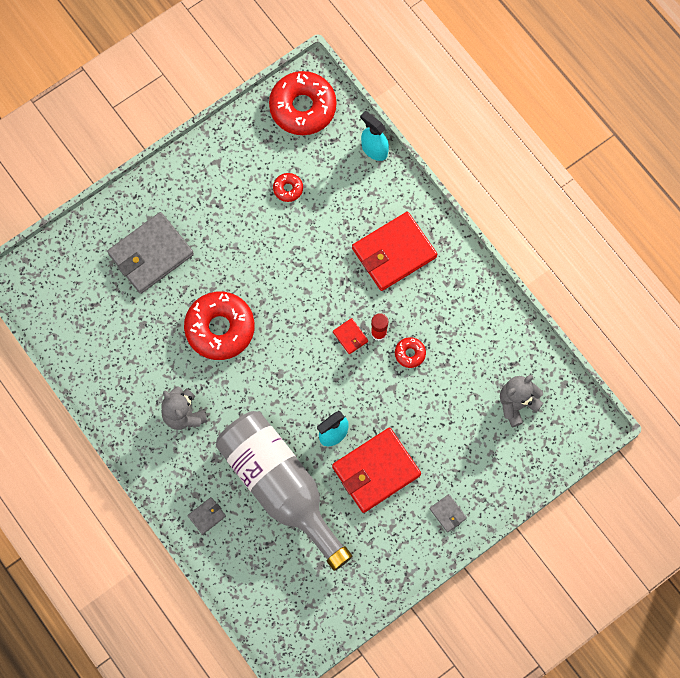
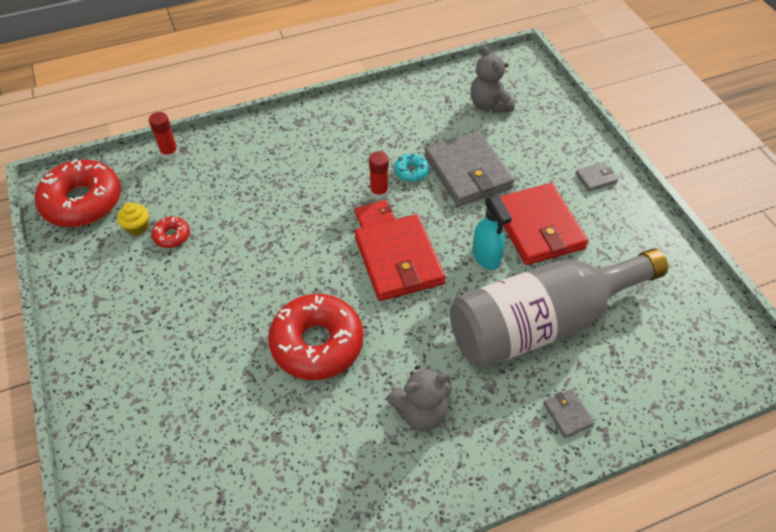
camera: 75 degrees left, 20 degrees down
(151, 254) = (181, 403): grey wallet -> grey wallet (468, 172)
(289, 160) = (137, 227): none -> yellow cupcake
(374, 149) = (169, 152): turquoise spray bottle -> red glue stick
(394, 253) = (294, 161): red wallet -> red wallet (399, 260)
(410, 353) = (411, 171): red donut -> turquoise donut

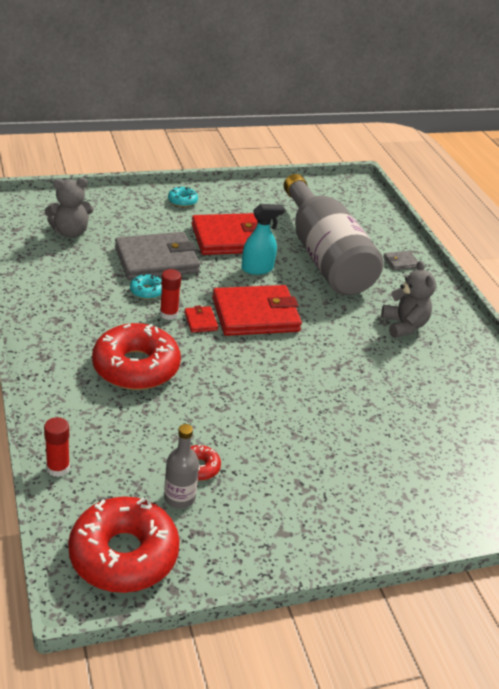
camera: 90 degrees left, 15 degrees down
(137, 227) = (179, 498): yellow cupcake -> grey bottle
(317, 343) = (342, 372): red donut -> red donut (136, 367)
(595, 178) = (182, 201): grey wallet -> turquoise donut

